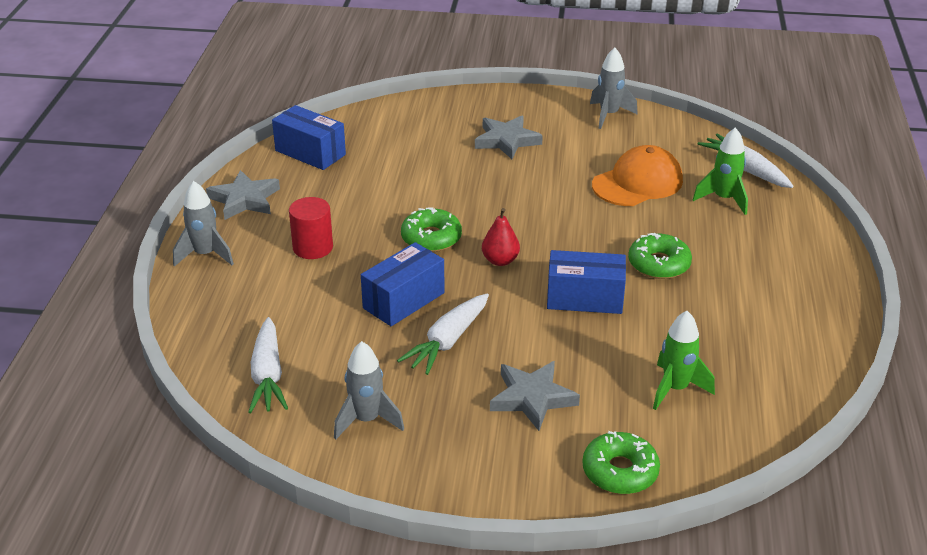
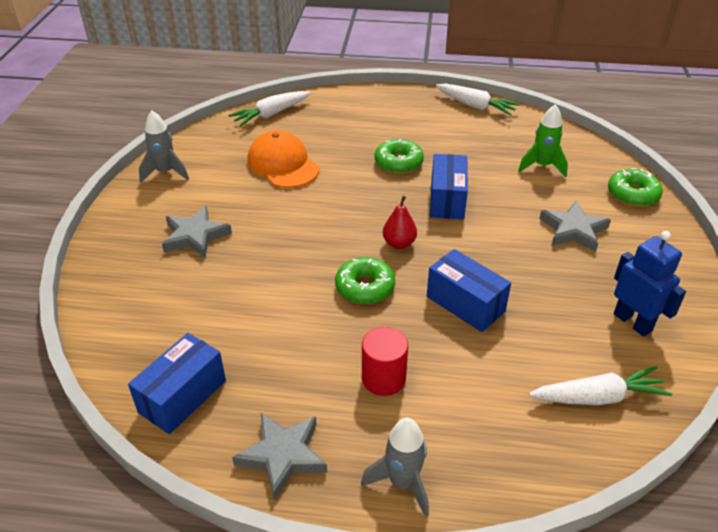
camera: 90 degrees left, 5 degrees up
(367, 420) = (632, 322): grey rocket -> blue robot
(447, 341) = (517, 275): white carrot -> white carrot (475, 106)
(724, 199) = (311, 127): green rocket -> none

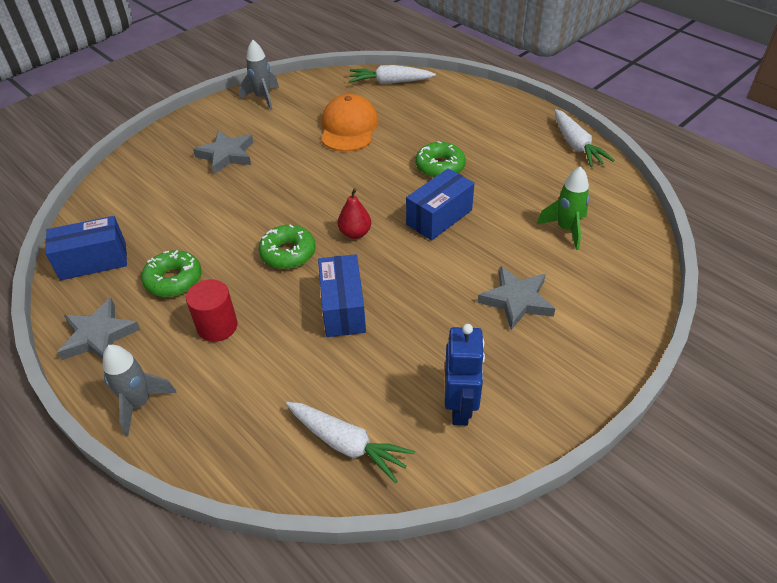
camera: 40 degrees right, 5 degrees up
(632, 194) = (624, 299): green donut -> green donut (174, 280)

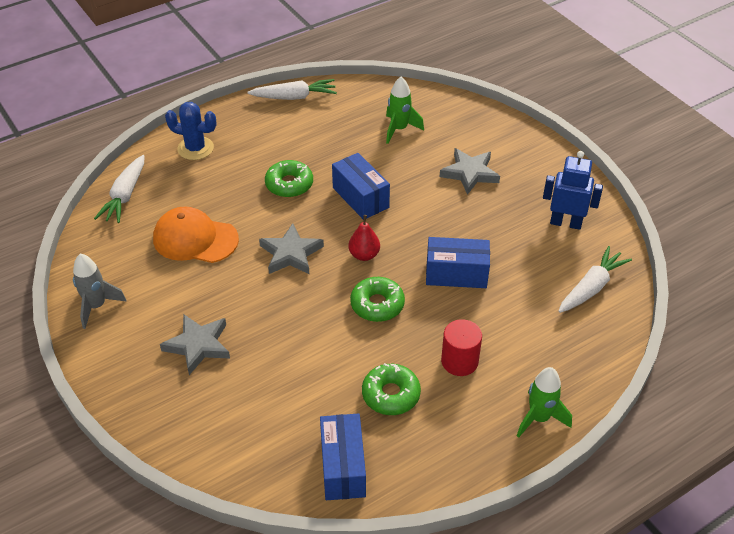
camera: 80 degrees left, 0 degrees up
(98, 336) = (453, 455): grey star -> grey star (291, 254)
(140, 404) = (539, 418): grey rocket -> green rocket
(466, 103) = (195, 148): none -> blue cactus

